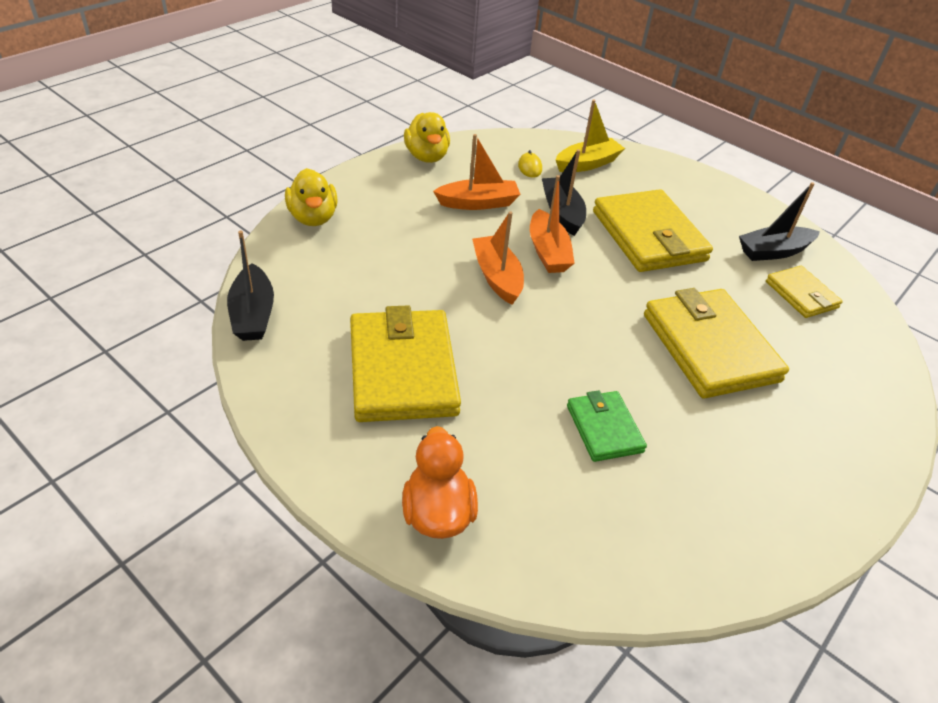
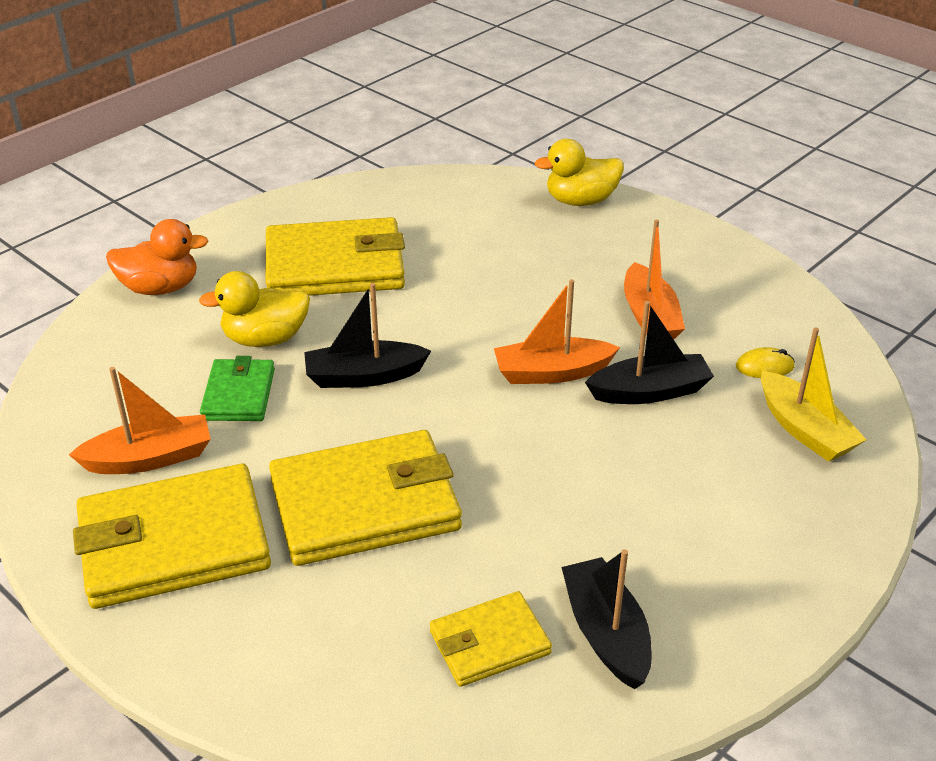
camera: 95 degrees right, 5 degrees down
(253, 314) = (414, 181): black boat -> black boat (364, 376)
(427, 156) = (751, 274): yellow duck -> yellow duck (265, 339)
(497, 277) = (491, 328): orange boat -> orange boat (150, 458)
(604, 429) = (238, 394): green wallet -> green wallet turned 75 degrees counterclockwise
(648, 236) = (614, 477): yellow wallet -> yellow wallet (174, 543)

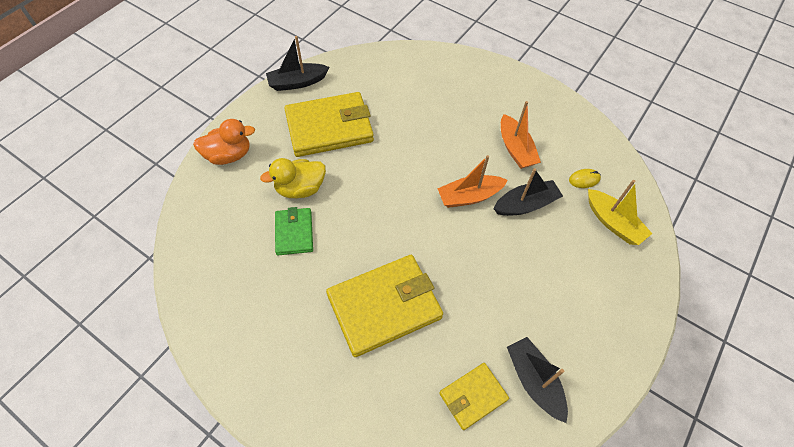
camera: 10 degrees left, 20 degrees up
(150, 458) = (252, 287): orange boat -> none
(174, 543) = (281, 349): yellow wallet -> none
(364, 376) = (364, 211): black boat -> black boat (297, 82)
(580, 201) = (461, 64): yellow duck -> none

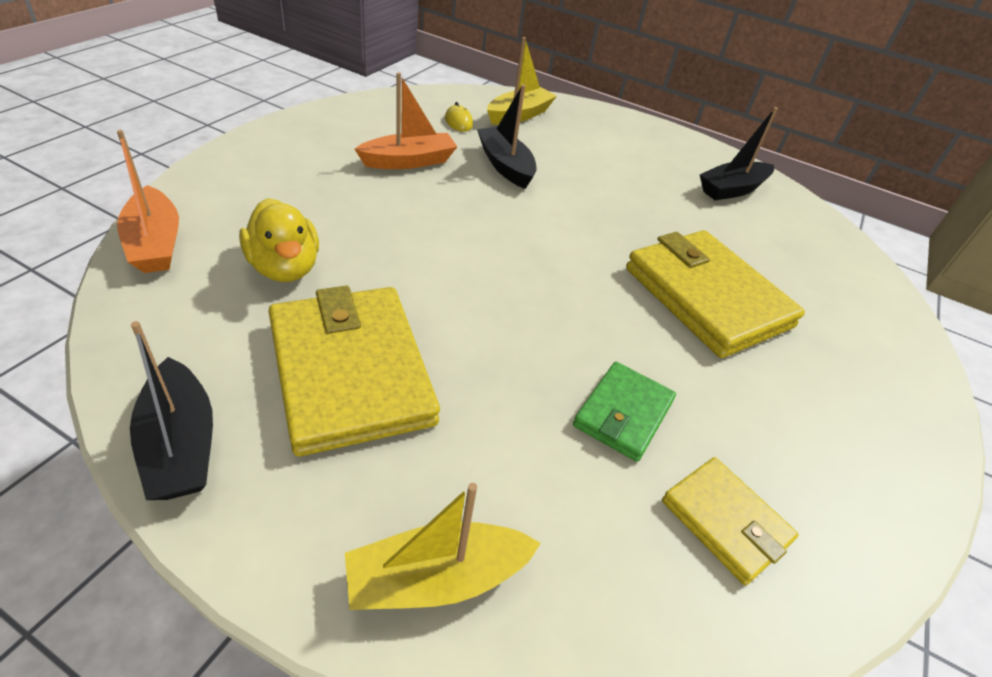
camera: 100 degrees left, 15 degrees down
(229, 155) = (437, 578): orange duck -> yellow boat
(294, 233) = (623, 413): green wallet -> green wallet turned 45 degrees counterclockwise
(300, 188) = (519, 412): yellow duck -> yellow duck (285, 268)
(469, 196) = (500, 208): orange boat -> orange boat (155, 243)
(473, 396) = (775, 230): yellow wallet -> yellow wallet (725, 521)

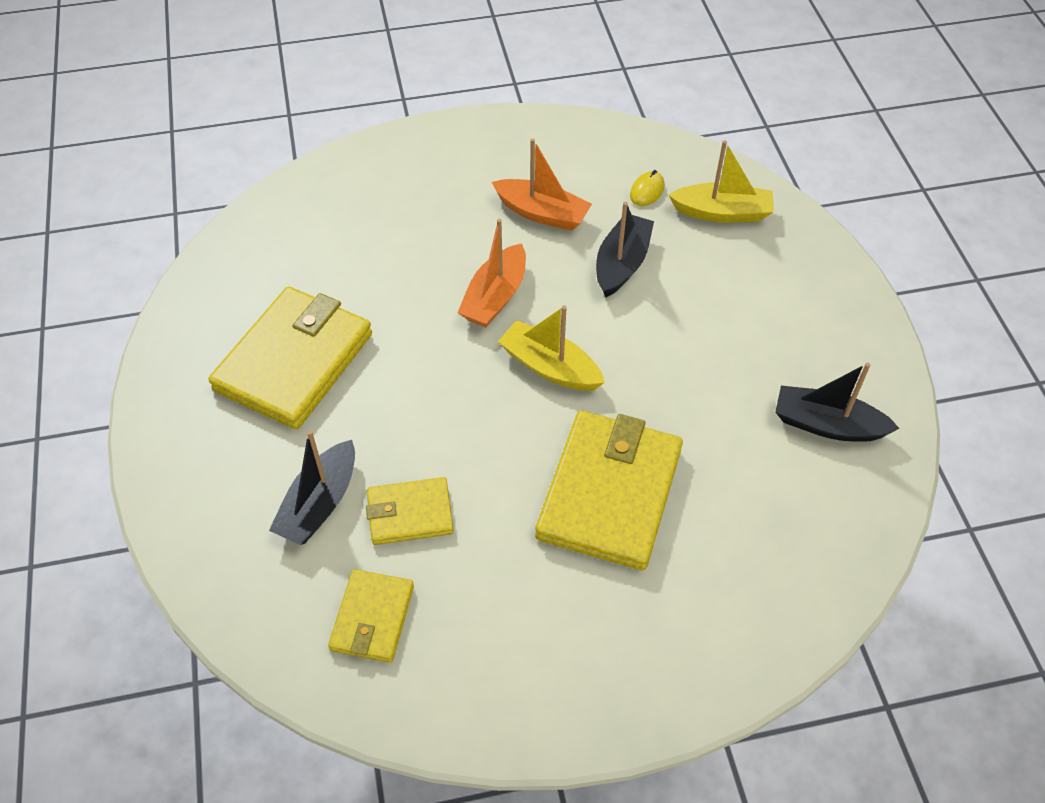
camera: 55 degrees right, 10 degrees up
(155, 243) = (292, 194): orange boat -> orange boat (495, 297)
(180, 444) = (175, 342): black boat -> black boat (319, 504)
(285, 268) = (342, 261): yellow duck -> none
(437, 578) = (200, 504): yellow boat -> yellow boat (550, 367)
(623, 413) = (410, 514): green wallet -> yellow wallet

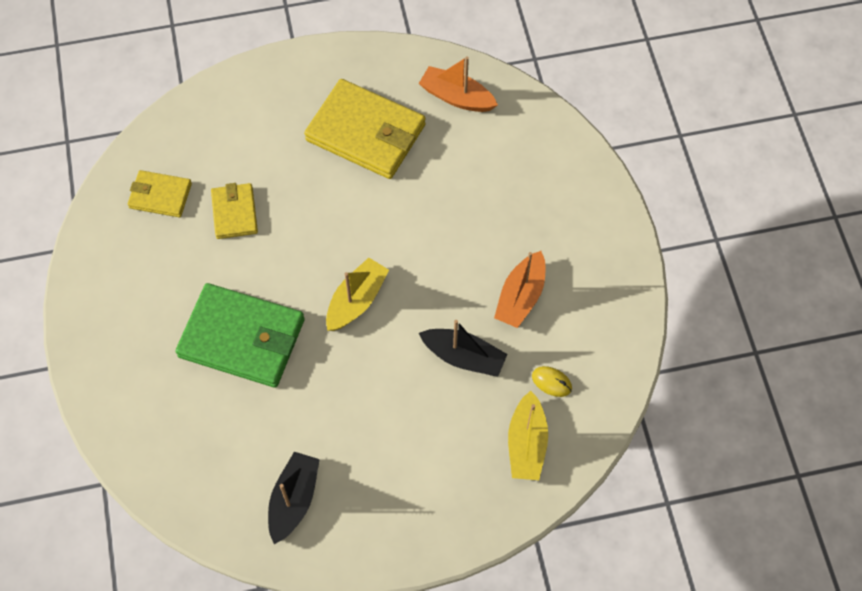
camera: 90 degrees right, 10 degrees up
(319, 504) = (246, 159): black boat -> none
(495, 297) = (427, 262): orange boat -> orange boat (456, 97)
(609, 493) = (242, 338): yellow wallet -> green wallet

